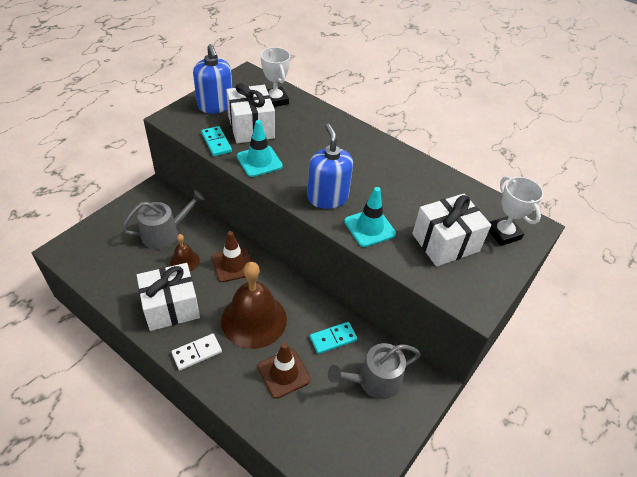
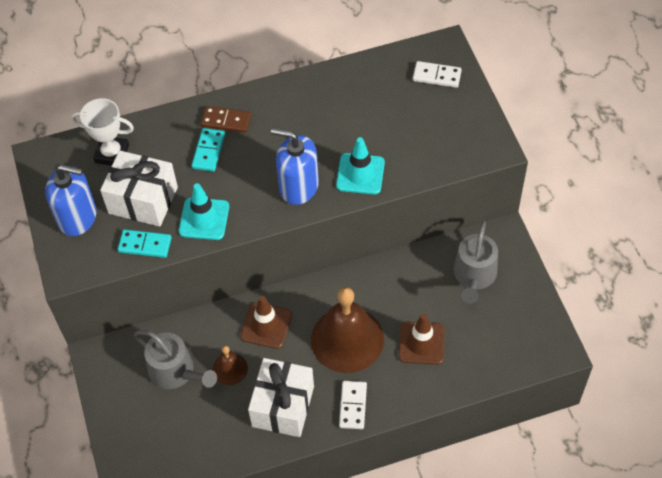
camera: 50 degrees left, 10 degrees up
(165, 233) = (176, 372): grey watering can -> grey watering can turned 120 degrees clockwise
(333, 339) = (412, 284): turquoise domino -> turquoise domino (208, 151)
(348, 138) = (226, 121): none -> brown domino
(445, 242) = (417, 126): white gift -> none
(503, 233) = (437, 76): white trophy -> white domino

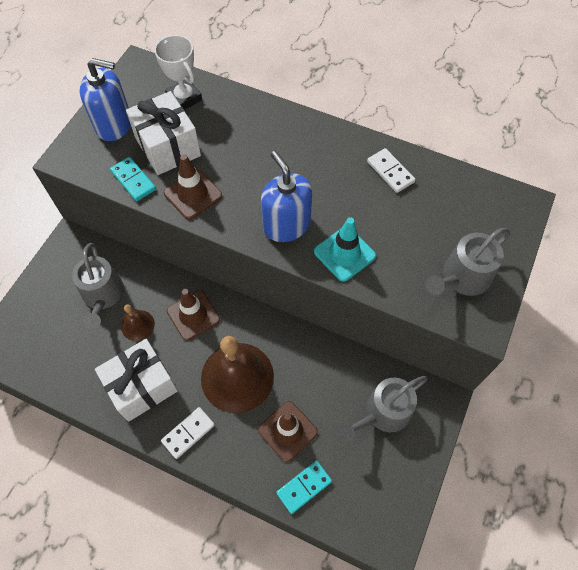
camera: 40 degrees right, 5 degrees up
(77, 217) = (114, 125): blue soap dispenser -> blue soap dispenser turned 45 degrees counterclockwise
(204, 219) = (193, 194): turquoise traffic cone -> brown traffic cone
(208, 151) = (250, 146): turquoise domino -> turquoise domino (304, 487)
(226, 121) = (286, 133): brown domino -> none
(437, 76) = (492, 222): white domino -> white domino (390, 172)
(453, 128) = (462, 277): none -> grey watering can

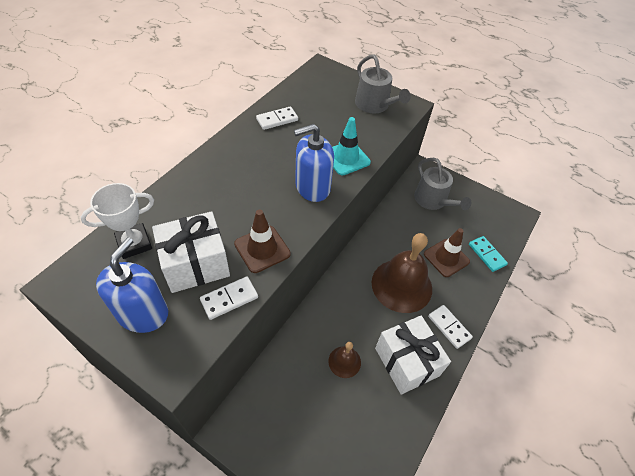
camera: 85 degrees left, 10 degrees down
(103, 295) = (306, 394): grey watering can -> none
(133, 180) = (229, 299): turquoise domino -> white domino
(193, 315) = (341, 312): brown traffic cone -> none

